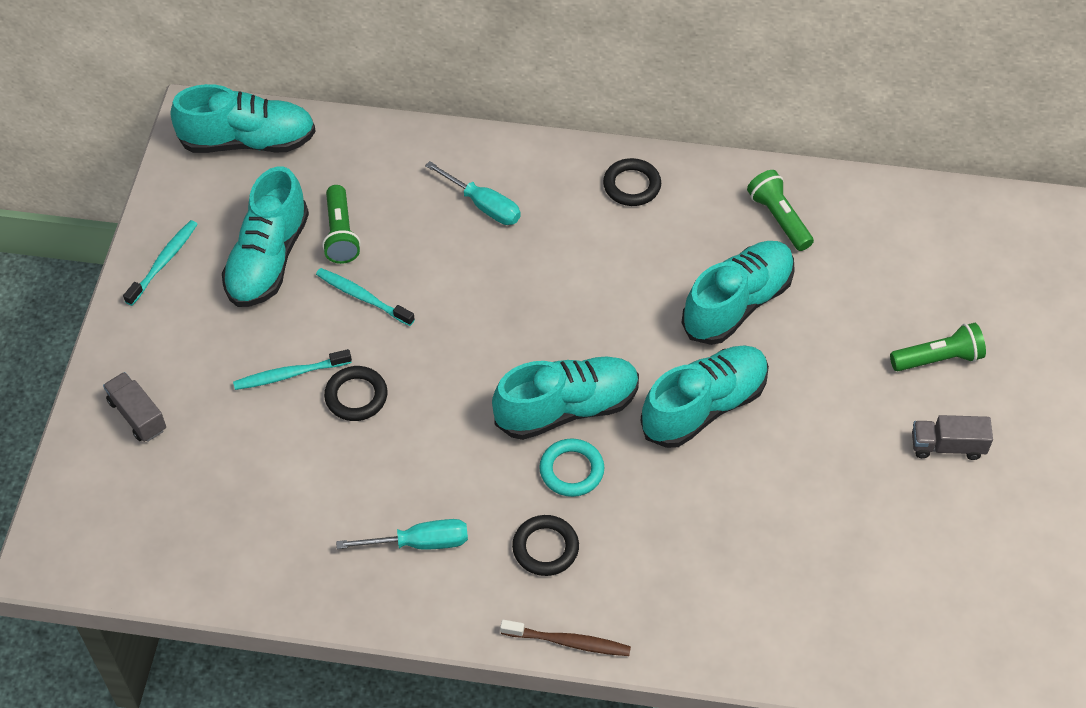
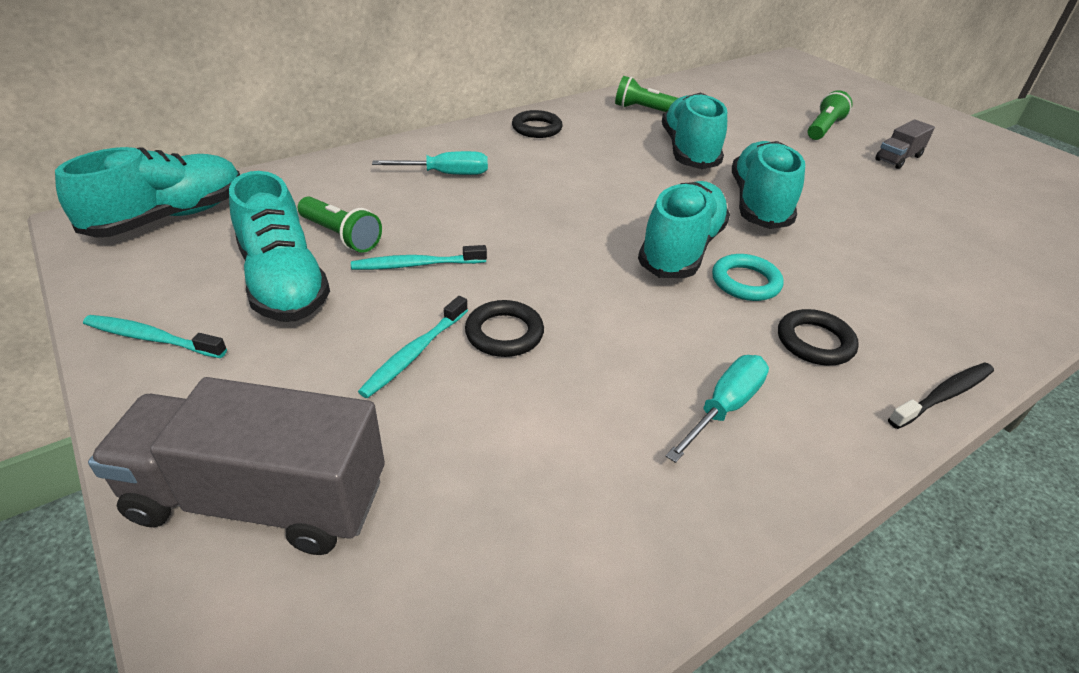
camera: 45 degrees left, 15 degrees down
(137, 415) = (259, 499): grey truck -> grey truck, size x2.03
(164, 262) = (152, 338): turquoise toothbrush -> turquoise toothbrush turned 60 degrees counterclockwise
(568, 642) = (943, 395): brown toothbrush -> black toothbrush

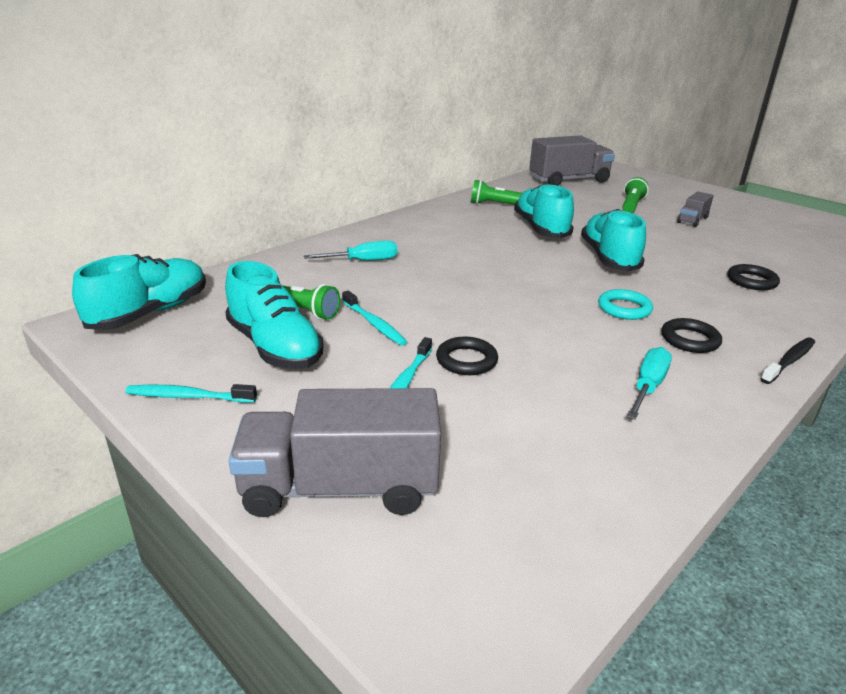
camera: 10 degrees left, 10 degrees down
(416, 265) = (374, 324): turquoise toothbrush -> turquoise toothbrush turned 105 degrees counterclockwise
(537, 128) = (417, 224): black ring -> black ring (751, 281)
(681, 249) = (568, 293): turquoise shoe -> none
(757, 84) = (569, 180): none -> grey truck

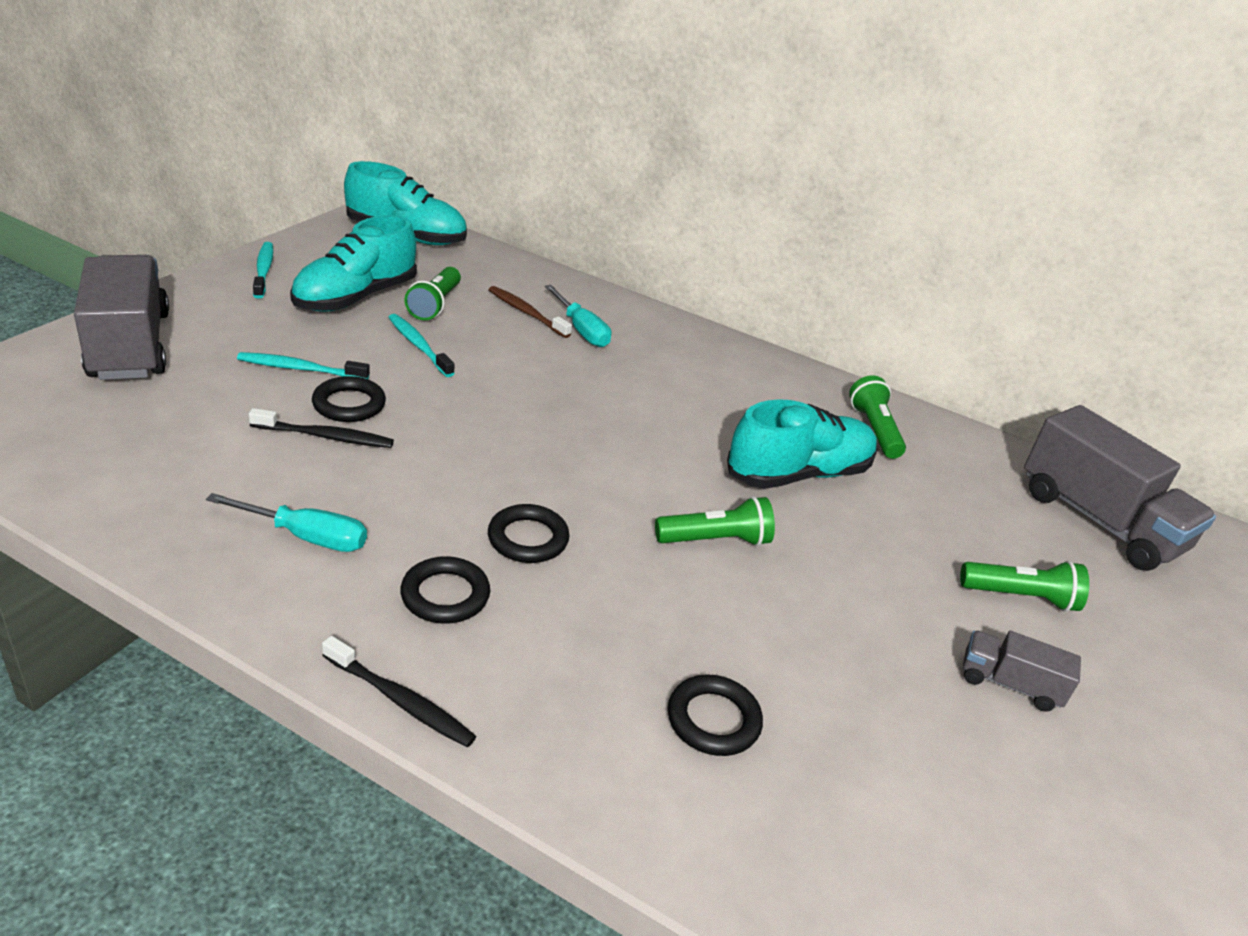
camera: 70 degrees right, 5 degrees up
(329, 276) = (526, 313): none -> brown toothbrush
(374, 324) = (418, 346): turquoise toothbrush -> turquoise toothbrush turned 105 degrees clockwise
(515, 373) = (325, 436): none -> black toothbrush
(609, 258) = (716, 540): turquoise shoe -> green flashlight
(624, 308) = (528, 539): turquoise ring -> black ring

